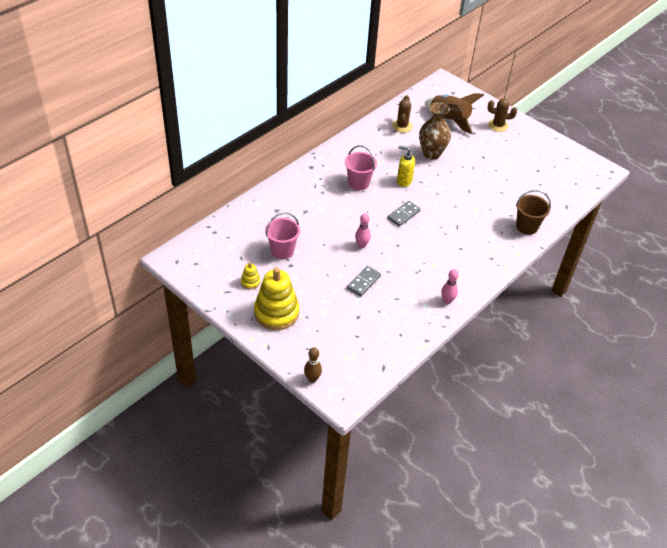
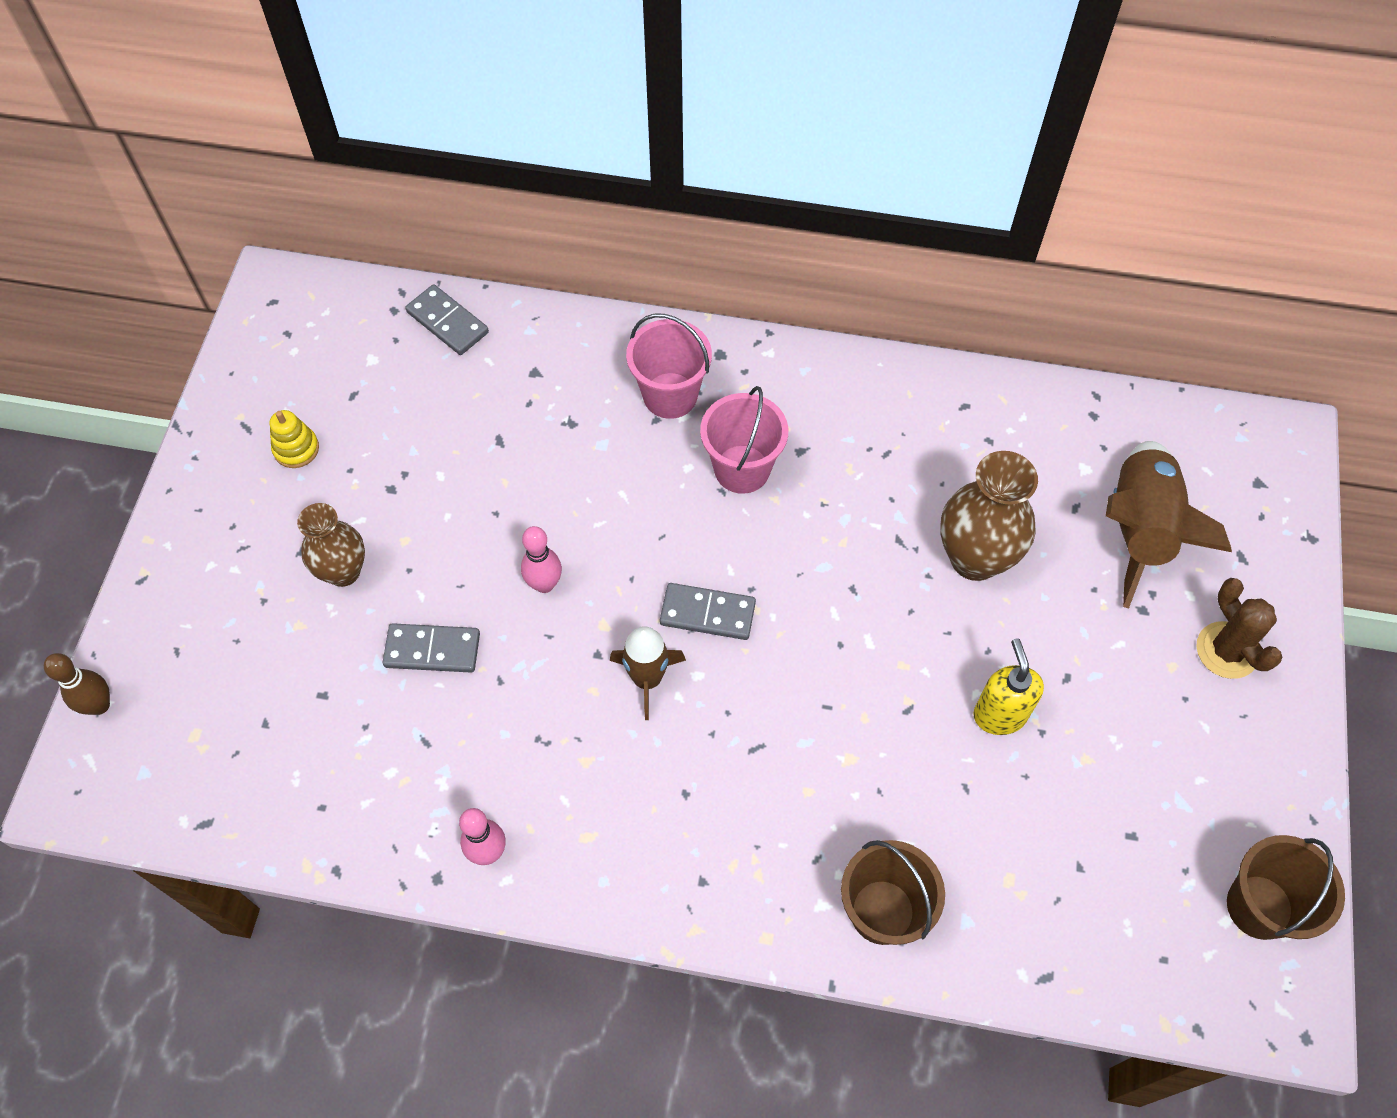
camera: 60 degrees right, 15 degrees up
(234, 221) = (447, 322): none -> grey domino
(276, 313) = (240, 541): yellow stacking toy -> none
(282, 250) = (422, 451): pink bucket -> pink bucket (670, 395)
(313, 291) = (343, 571): none -> brown vase
(402, 126) = (1019, 446): brown cactus -> none
(404, 181) = (825, 553): yellow soap dispenser -> yellow soap dispenser (999, 714)
(415, 238) = (647, 679): none -> brown rocket
(573, 160) = (1259, 906): none -> brown bucket

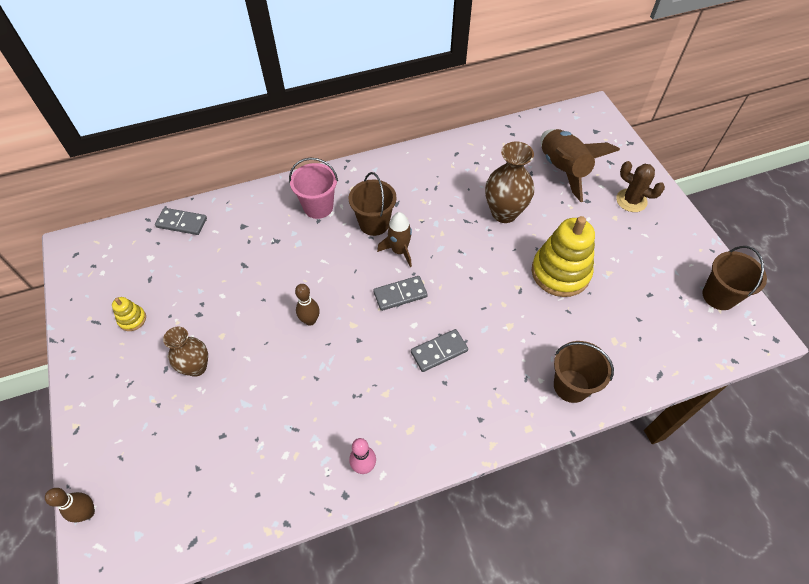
camera: 30 degrees left, 5 degrees down
(432, 650) = (270, 381): grey domino -> grey domino (439, 351)
(544, 584) = (310, 320): pink bowling pin -> brown bowling pin
(647, 679) = (391, 339): brown rocket -> brown rocket (399, 251)
(742, 469) = (374, 223): pink bucket -> brown bucket
(999, 714) = (560, 272): yellow soap dispenser -> yellow stacking toy

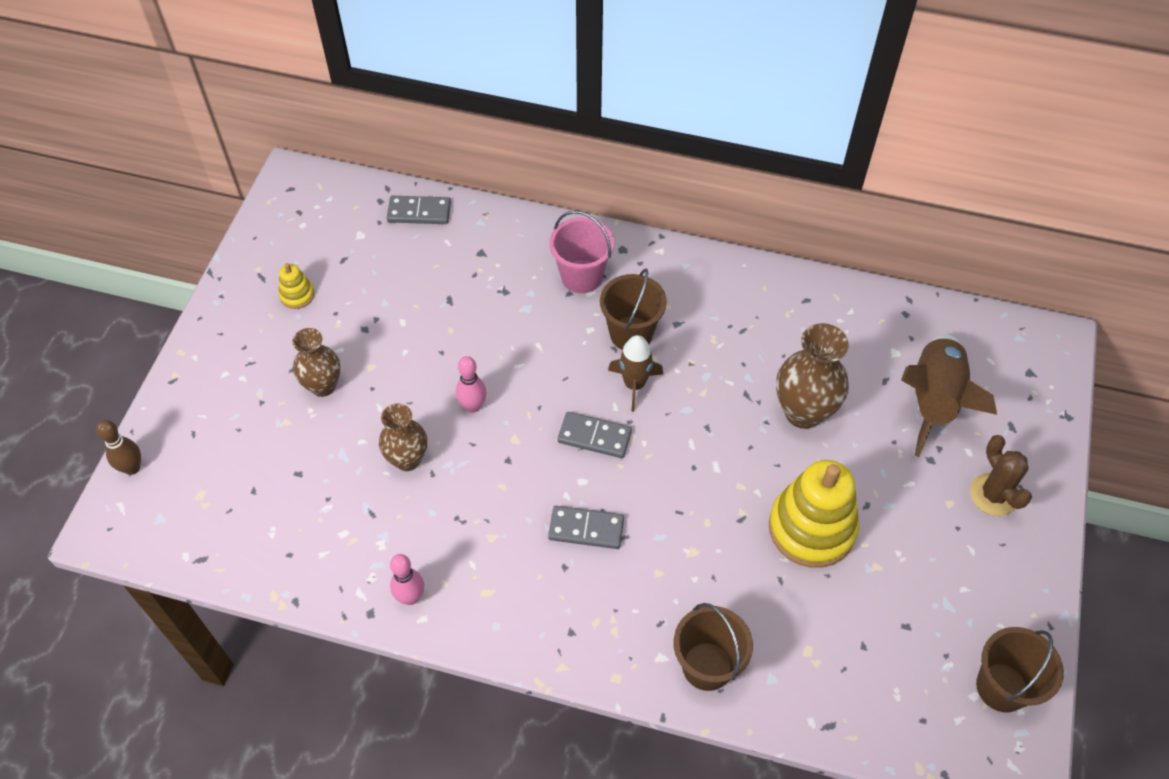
camera: 35 degrees right, 0 degrees up
(182, 223) = (419, 212): grey domino -> grey domino turned 45 degrees counterclockwise
(293, 379) = (407, 459): none -> brown vase
(310, 320) = (473, 406): brown bowling pin -> pink bowling pin

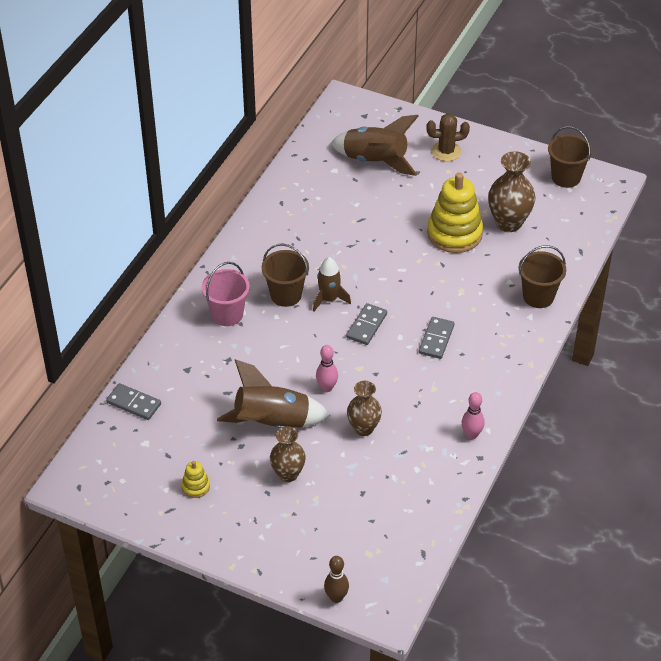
camera: 80 degrees left, 10 degrees down
(404, 355) = (272, 423): none -> brown rocket
(419, 212) = (134, 403): grey domino -> grey domino turned 75 degrees counterclockwise
(803, 412) = (370, 221): brown vase -> brown vase (508, 223)

